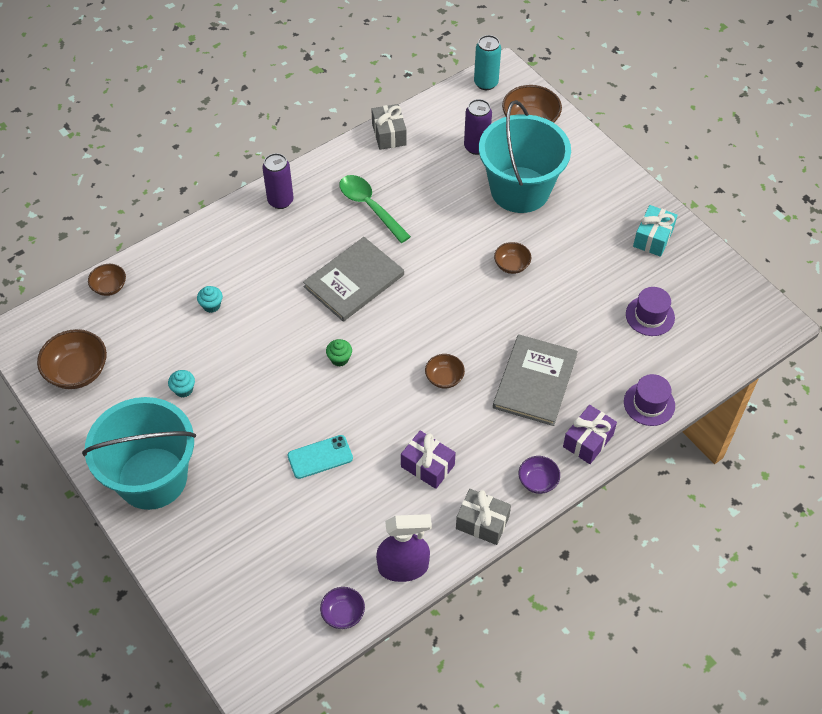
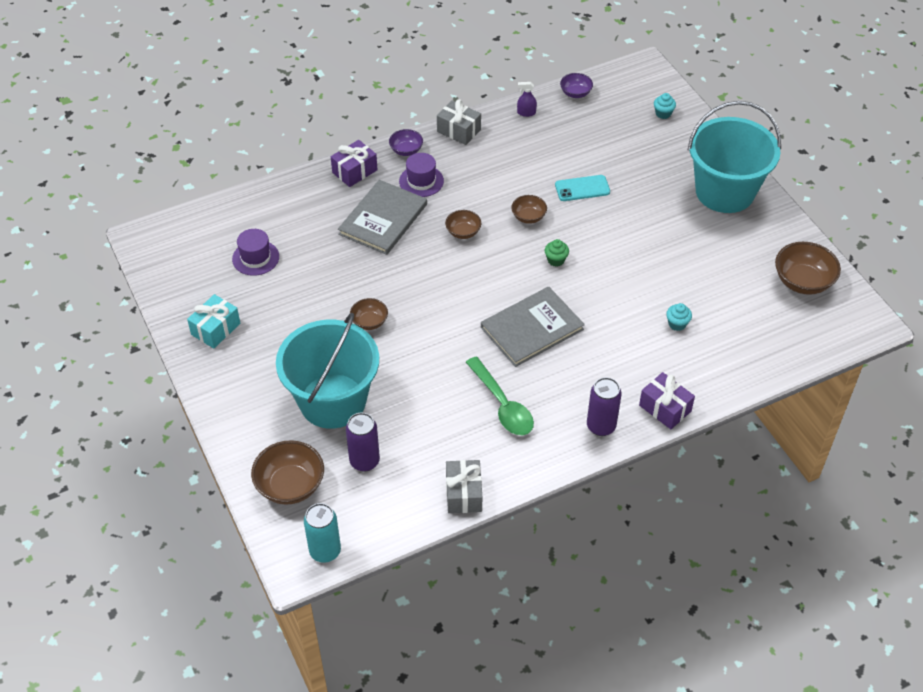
camera: 170 degrees left, 5 degrees down
(109, 287) = (783, 356): brown bowl -> brown bowl (528, 217)
(183, 389) = (701, 254): turquoise cupcake -> turquoise cupcake (663, 113)
(403, 567) = (526, 113): purple spray bottle -> purple spray bottle, size x0.48
(427, 466) = (493, 171): purple gift -> purple gift (665, 408)
(649, 404) = (291, 190): purple hat -> purple hat (421, 181)

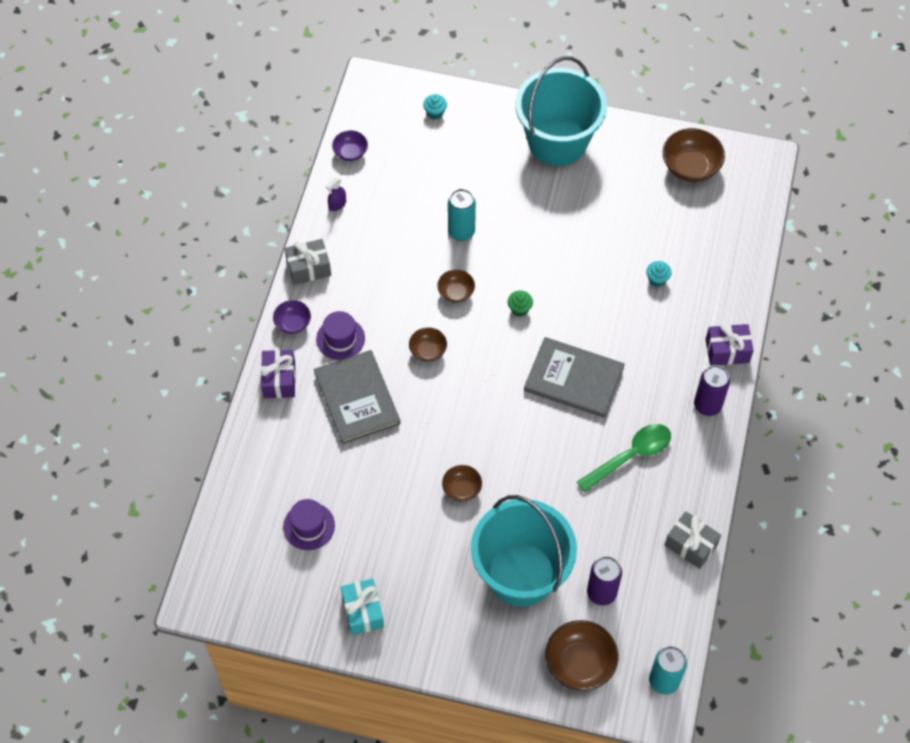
camera: 50 degrees left, 10 degrees up
(502, 405) = (630, 456): green spoon -> green spoon turned 45 degrees counterclockwise
(532, 328) = (574, 379): grey book -> grey book turned 75 degrees counterclockwise
(582, 188) = (461, 232): turquoise phone -> turquoise can

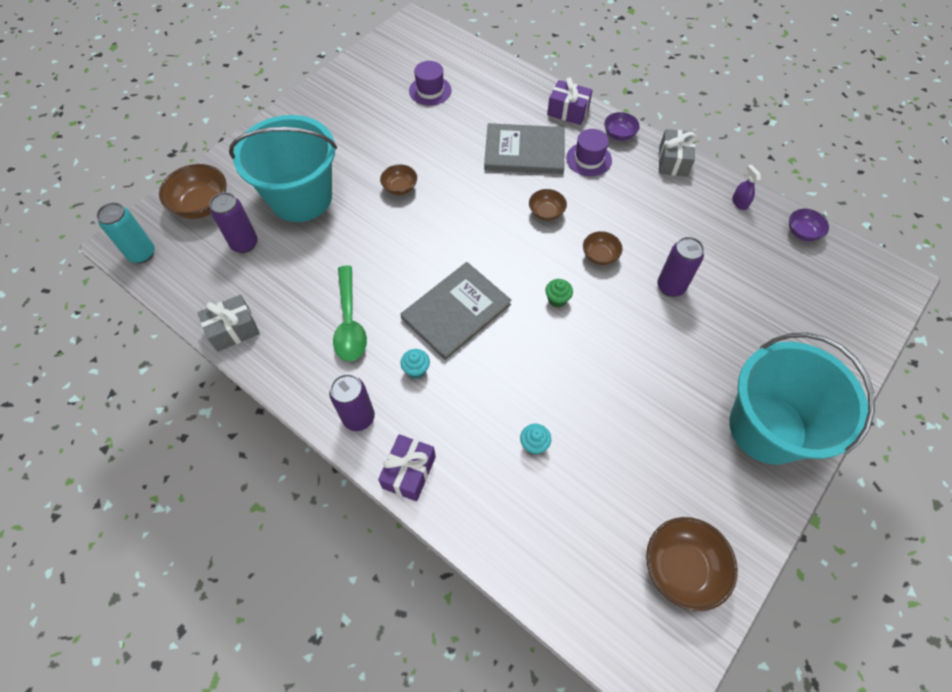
camera: 115 degrees right, 0 degrees up
(363, 611) = (343, 98): turquoise gift -> none
(435, 113) = (840, 322): turquoise cupcake -> turquoise cupcake (416, 369)
(461, 232) = (670, 287): turquoise can -> purple can

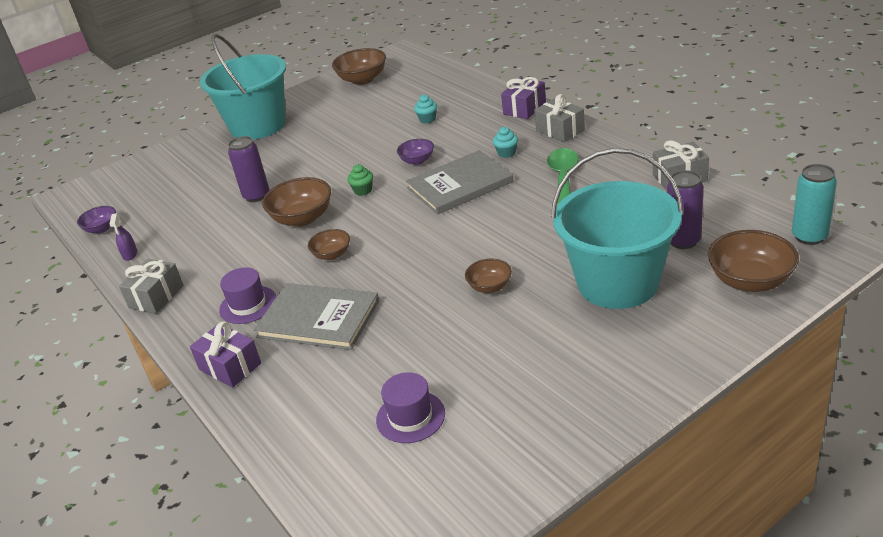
camera: 160 degrees left, 25 degrees down
(359, 417) = (560, 130): purple can -> grey gift
(600, 256) = (302, 218): brown bowl -> brown bowl, size x1.72
(619, 135) = (190, 331): purple bowl -> purple bowl (417, 160)

